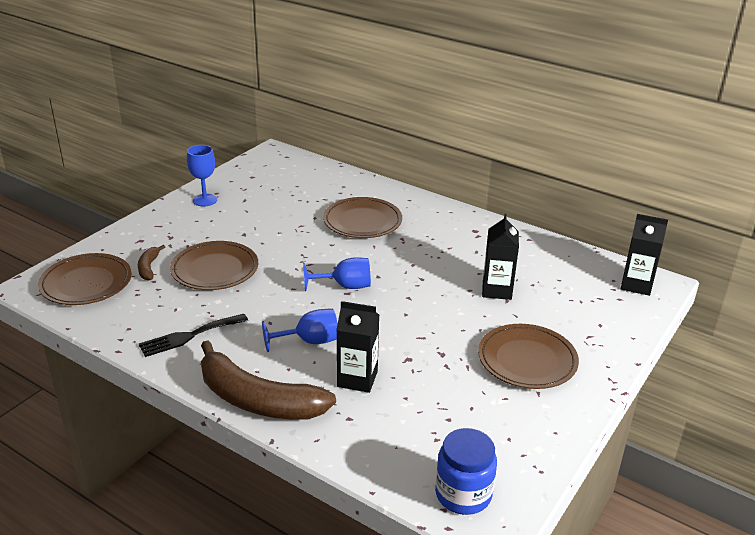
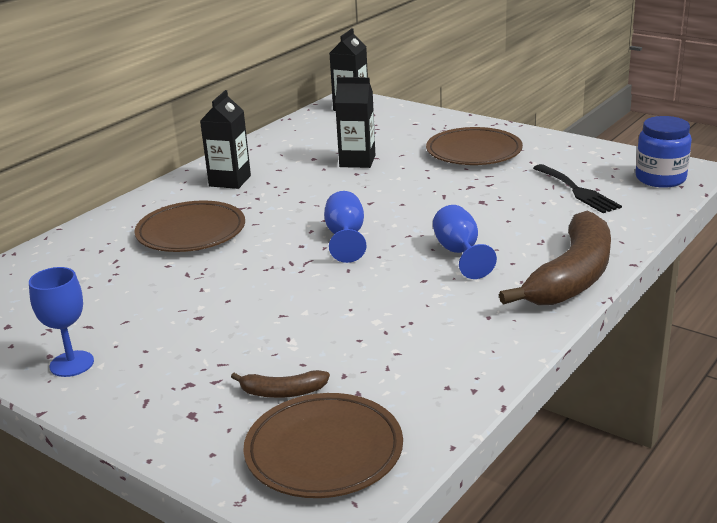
camera: 85 degrees left, 5 degrees down
(189, 336) = (459, 334): black fork -> black fork (577, 191)
(215, 270) = (296, 331): brown plate -> none
(357, 379) = (521, 225): black carton -> black carton (230, 181)

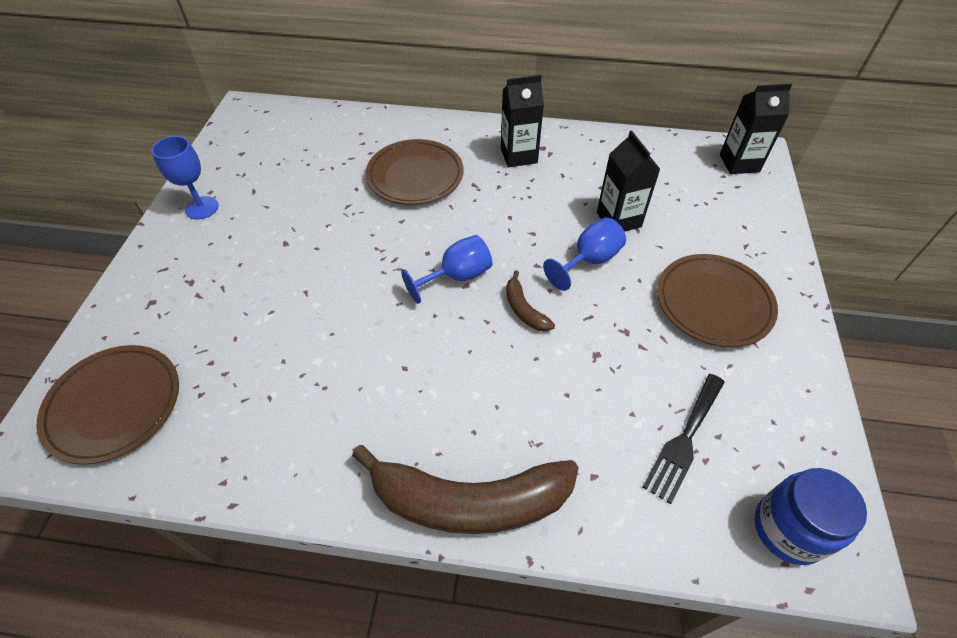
camera: 60 degrees right, 25 degrees up
(282, 392) = (190, 343): brown banana -> brown banana (524, 309)
(459, 253) = (471, 377): blue goblet -> blue goblet (589, 261)

